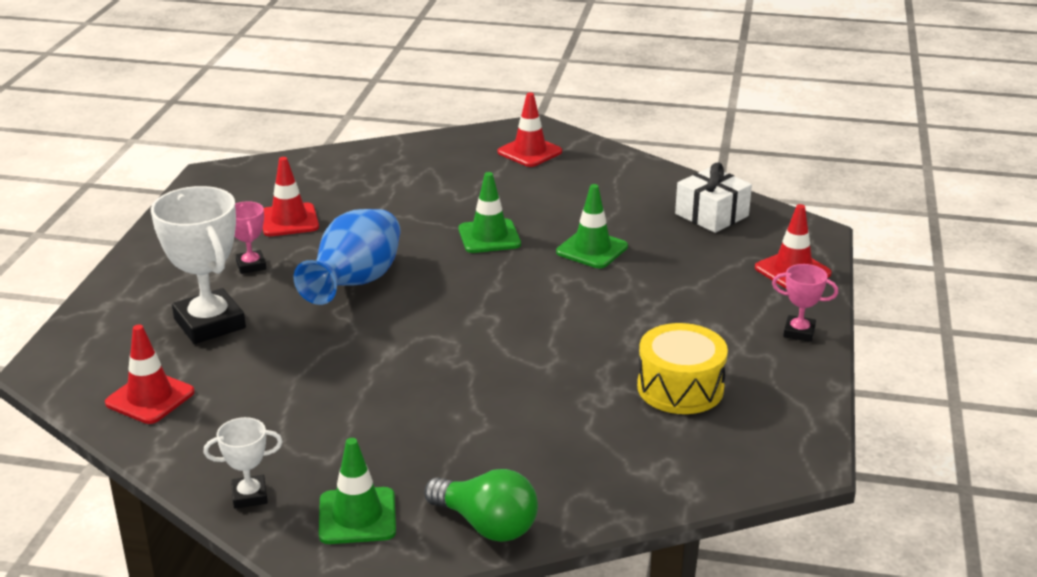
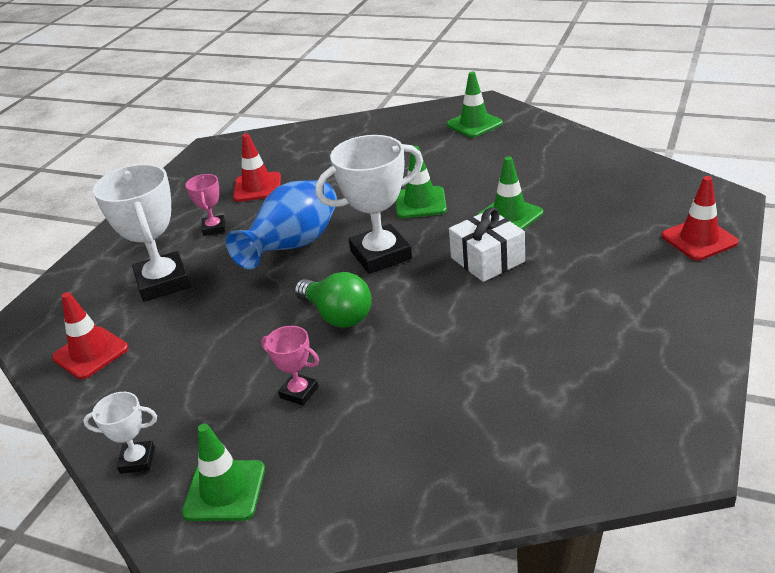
camera: 15 degrees right, 5 degrees up
(459, 291) = (381, 255): none -> white trophy
(486, 525) = (342, 510): green light bulb -> green light bulb (337, 315)
(529, 152) = (474, 124): red traffic cone -> green traffic cone
(680, 388) = (566, 363): yellow drum -> none
(711, 215) = (628, 182): white gift -> white gift (487, 259)
(799, 332) = (697, 305): pink trophy -> pink trophy (299, 392)

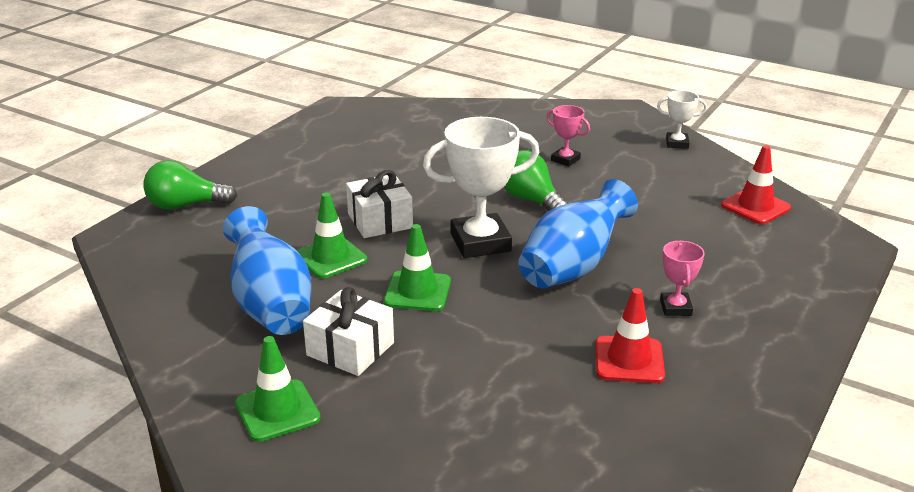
camera: 175 degrees left, 5 degrees down
(163, 282) = (714, 255): white trophy -> none
(224, 491) = (612, 125): green traffic cone -> none
(450, 159) = (350, 349): none -> white gift
(528, 173) = (271, 305): none -> blue vase
(699, 239) = (185, 205): red traffic cone -> green light bulb

